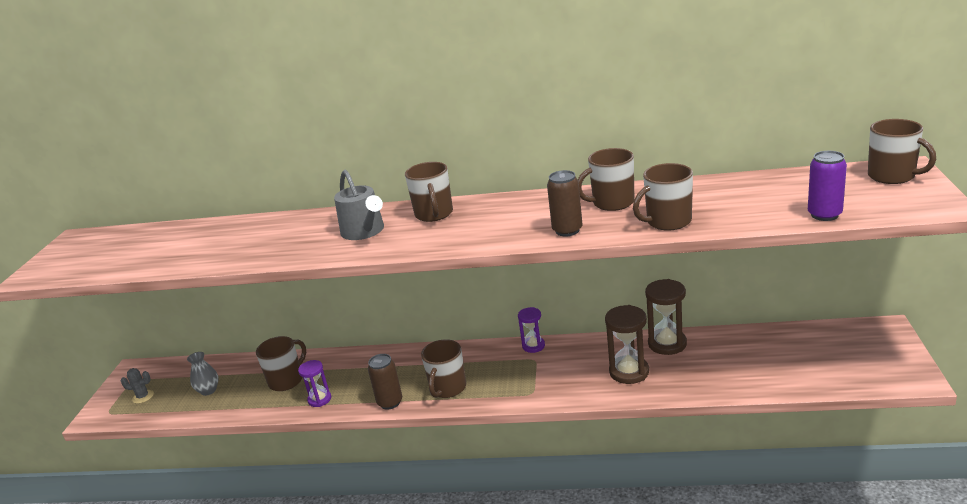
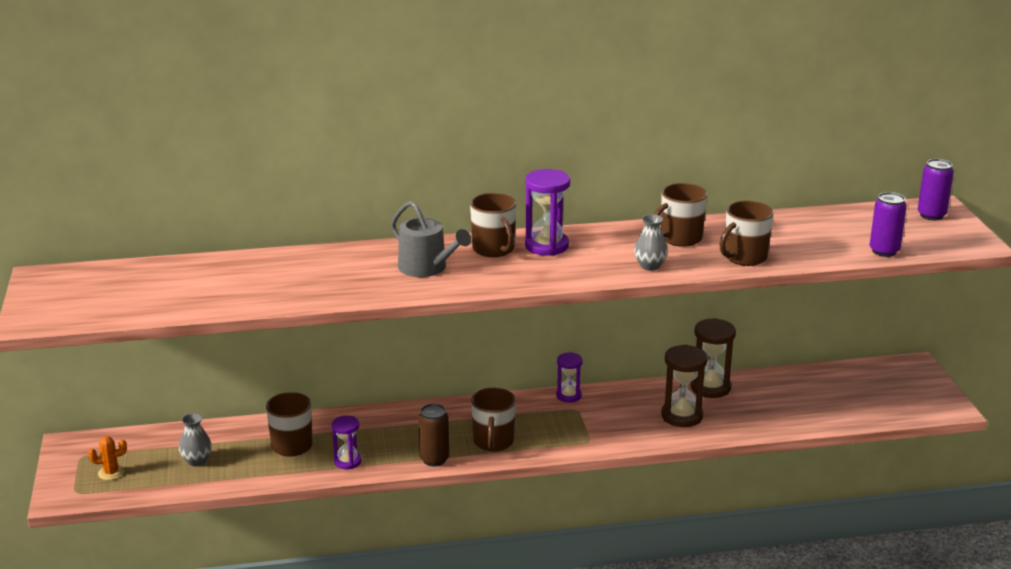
camera: 20 degrees left, 0 degrees up
(143, 397) = (111, 473): grey cactus -> orange cactus
(482, 211) = (546, 246): none -> purple hourglass
(567, 230) = (650, 266): brown can -> grey vase
(892, 176) = (931, 215): brown mug -> purple can

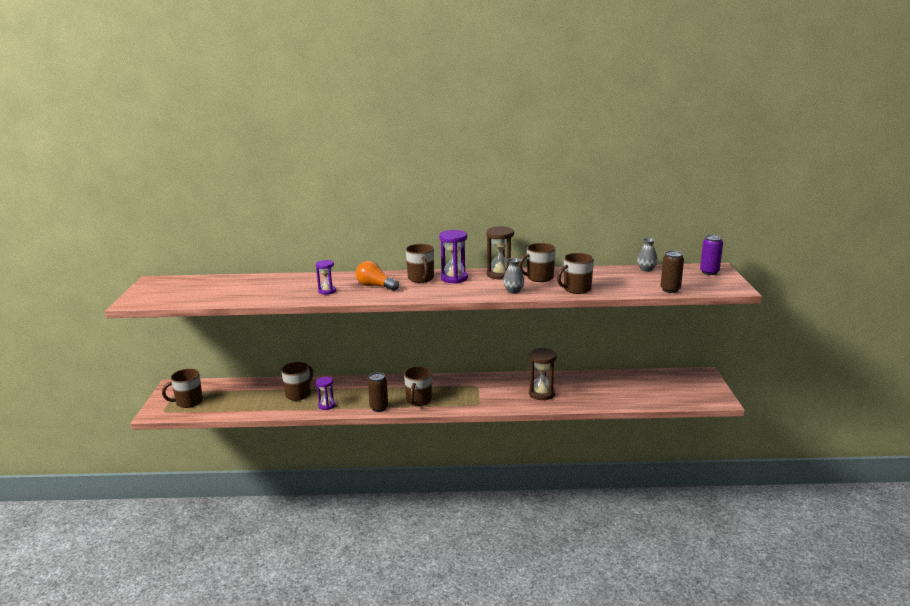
camera: 10 degrees right, 5 degrees down
(111, 473) = (188, 402): orange cactus -> brown mug
(197, 461) = (239, 399): grey vase -> grey vase (646, 269)
(427, 268) = (375, 286): grey watering can -> orange light bulb
(568, 396) = (474, 378): purple hourglass -> purple hourglass (327, 291)
(710, 387) = (565, 379): brown hourglass -> brown hourglass (500, 274)
(884, 251) = (670, 290): purple can -> brown can

